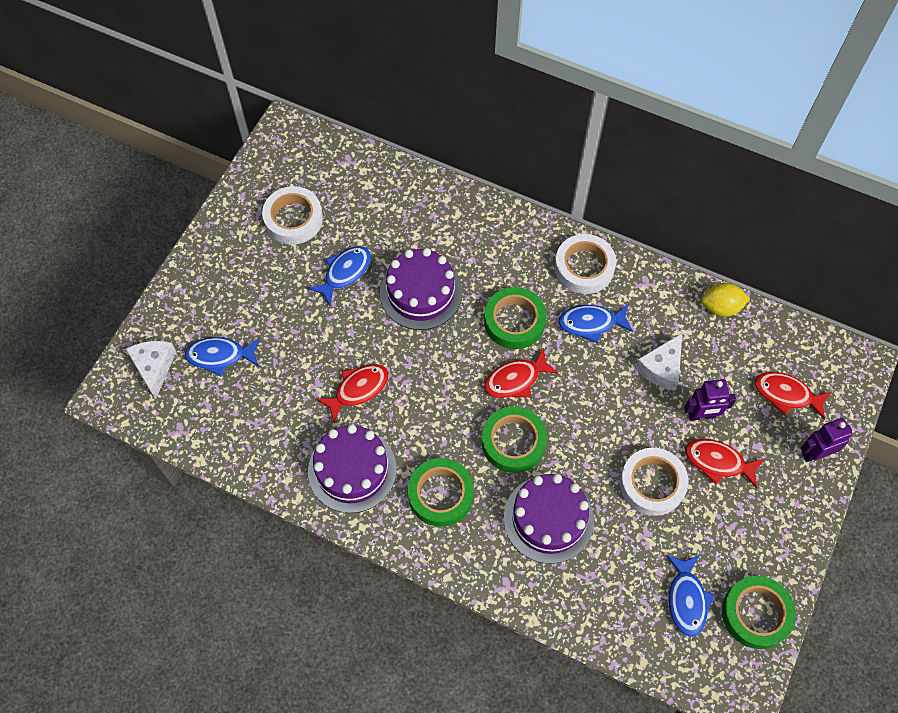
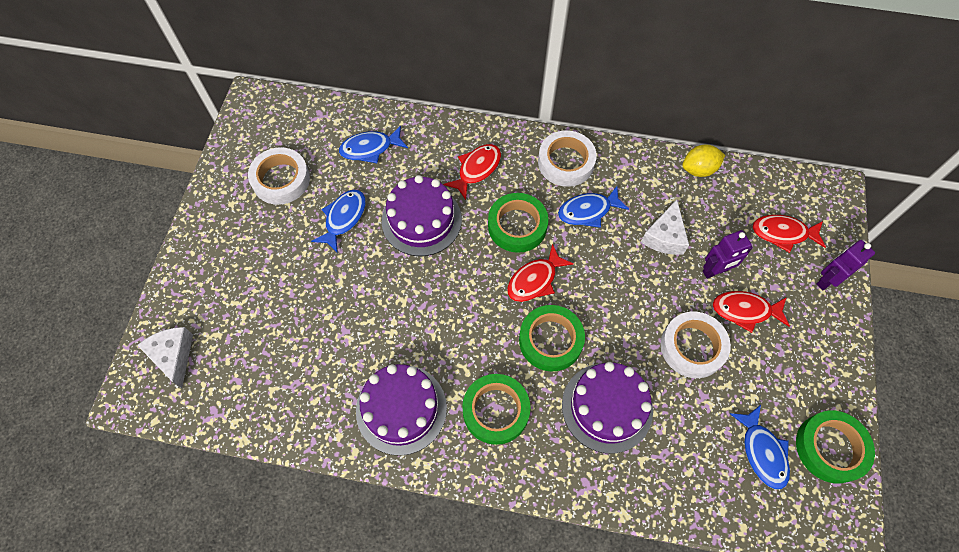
camera: 15 degrees left, 0 degrees up
(220, 356) = (239, 328): blue fish -> blue fish (370, 148)
(358, 389) = (386, 327): red fish -> red fish (477, 169)

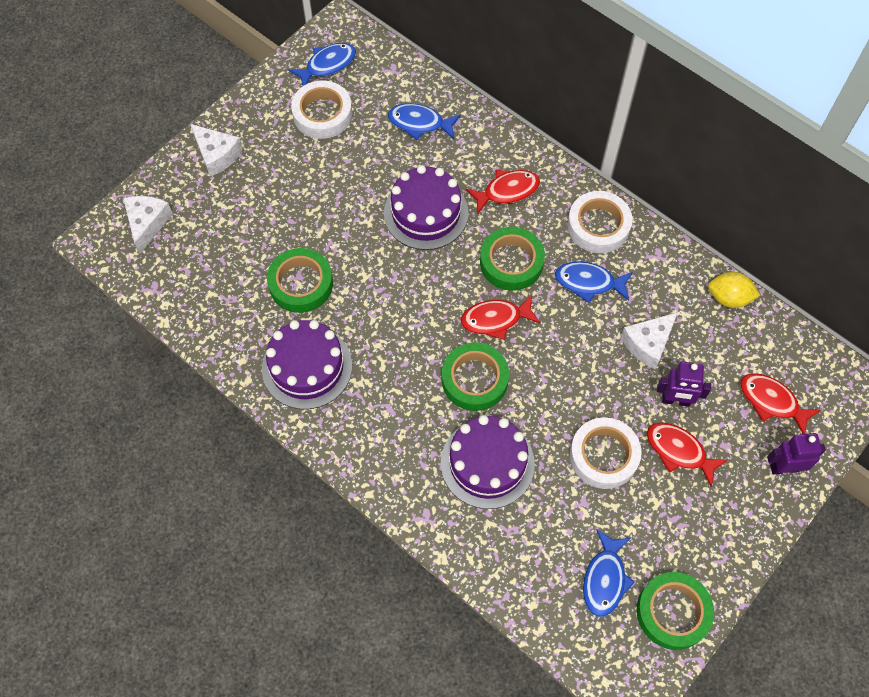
camera: 30 degrees right, 0 degrees up
(204, 260) = (216, 155): none -> white cheese
(343, 218) = (357, 176): blue fish -> blue fish (327, 65)
(496, 410) = (386, 412): green tape -> green tape (301, 284)

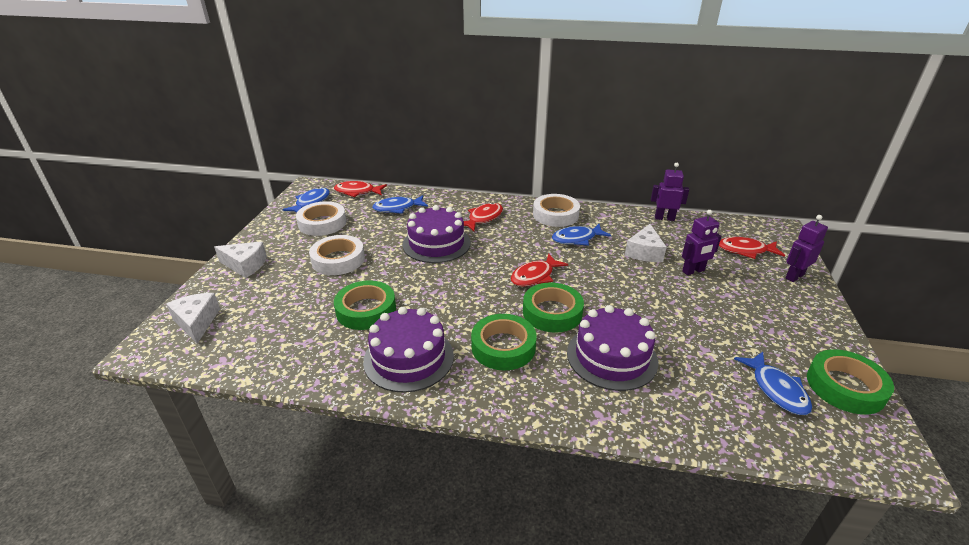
camera: 30 degrees left, 30 degrees down
(511, 262) = (517, 246): green tape -> green tape (503, 347)
(604, 455) = (685, 316): white tape -> white tape (338, 260)
(679, 451) = (727, 294): red fish -> red fish (357, 192)
(729, 298) = (664, 218): yellow lemon -> purple robot

